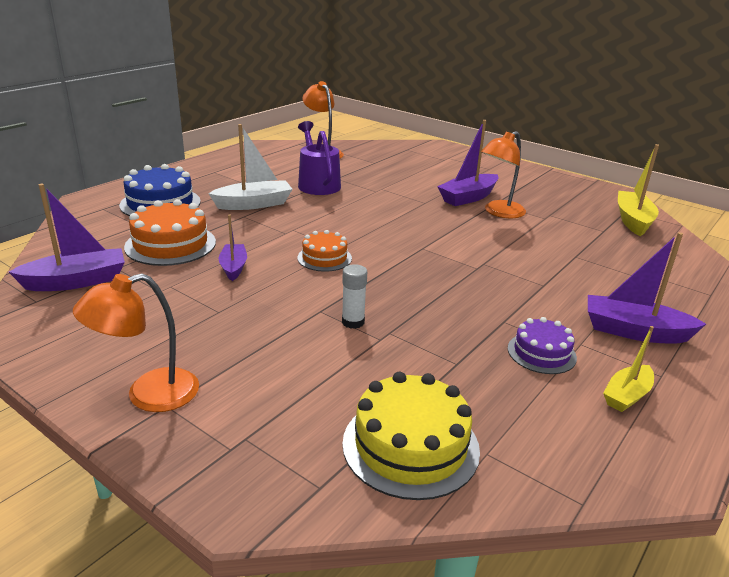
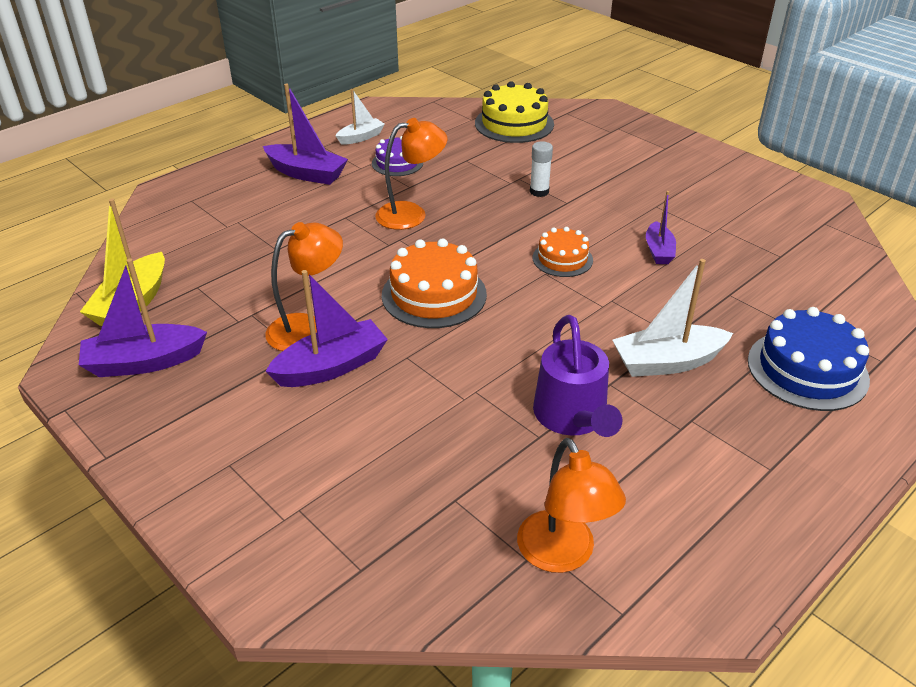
camera: 170 degrees left, 10 degrees up
(76, 281) = (807, 241): purple boat -> purple boat (144, 362)
(148, 395) = (680, 153): orange lamp -> orange lamp (411, 214)
(170, 244) = (744, 286): orange cake -> orange cake (434, 295)
(627, 395) = (361, 137): yellow boat -> white boat

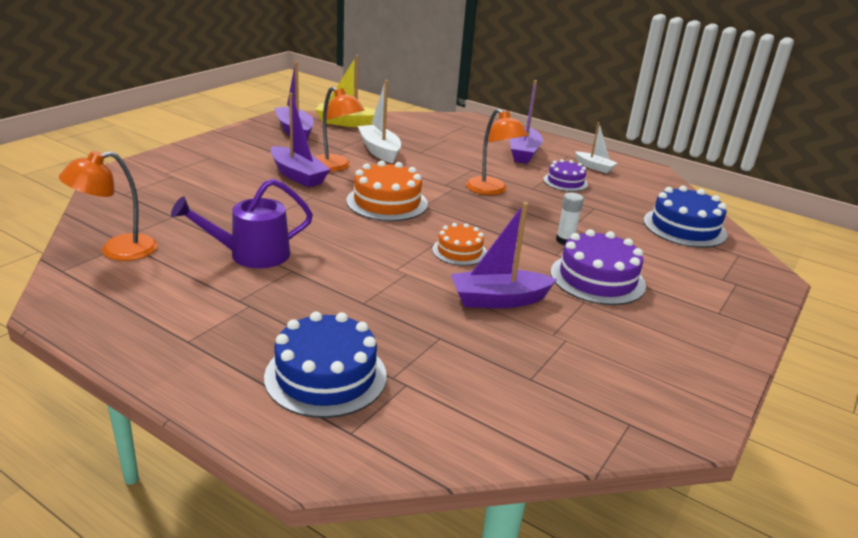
camera: 75 degrees right, 10 degrees down
(514, 124) = (684, 227): yellow cake -> blue cake
(614, 190) = (597, 279): none -> purple cake
(658, 251) = (498, 300): purple boat -> purple boat, size x1.63
(667, 362) = (323, 297): white boat -> white boat (379, 151)

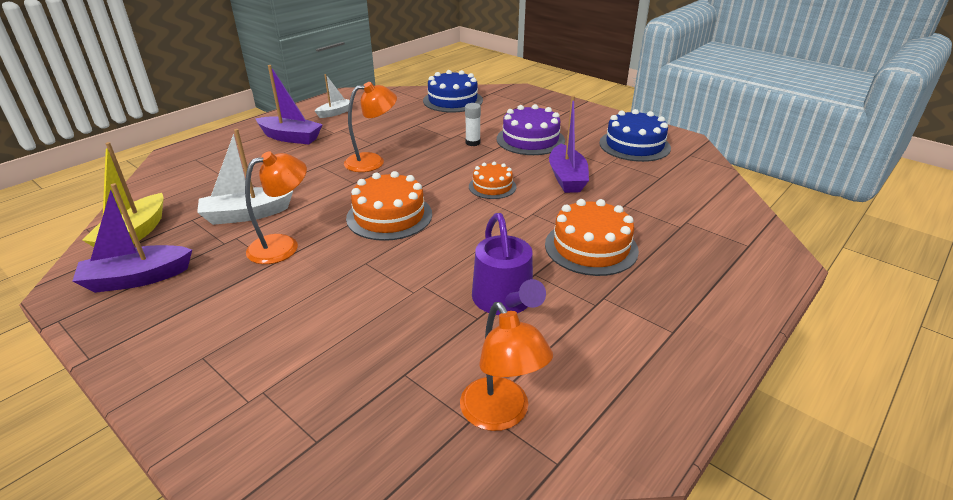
camera: 80 degrees left, 5 degrees up
(298, 175) = (301, 273): purple boat -> none
(326, 376) = (692, 255): blue cake -> blue cake (634, 145)
(340, 305) = (591, 247): none -> orange cake
(565, 182) = (363, 128): purple cake -> none

